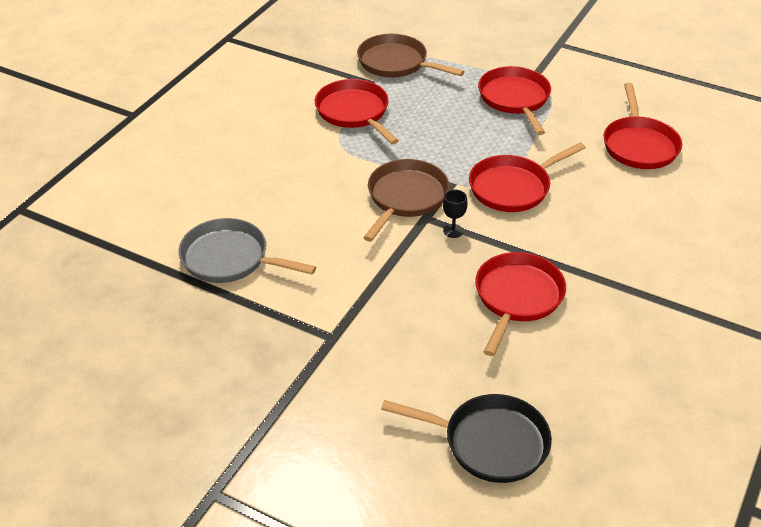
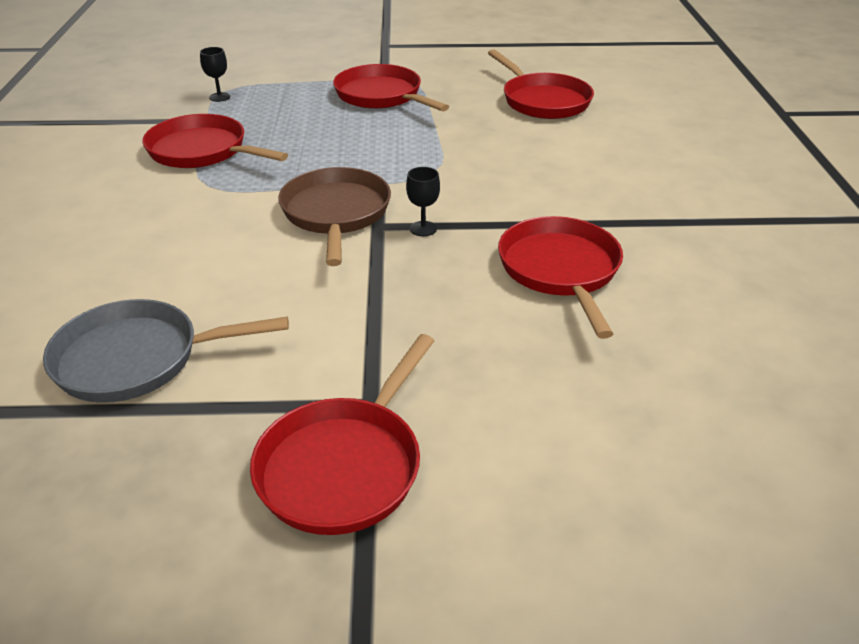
camera: 30 degrees left, 5 degrees down
(396, 63) = (219, 97): brown pan -> black goblet
(489, 442) = (693, 449): black pan -> none
(513, 187) = (453, 168): red pan -> red pan (345, 465)

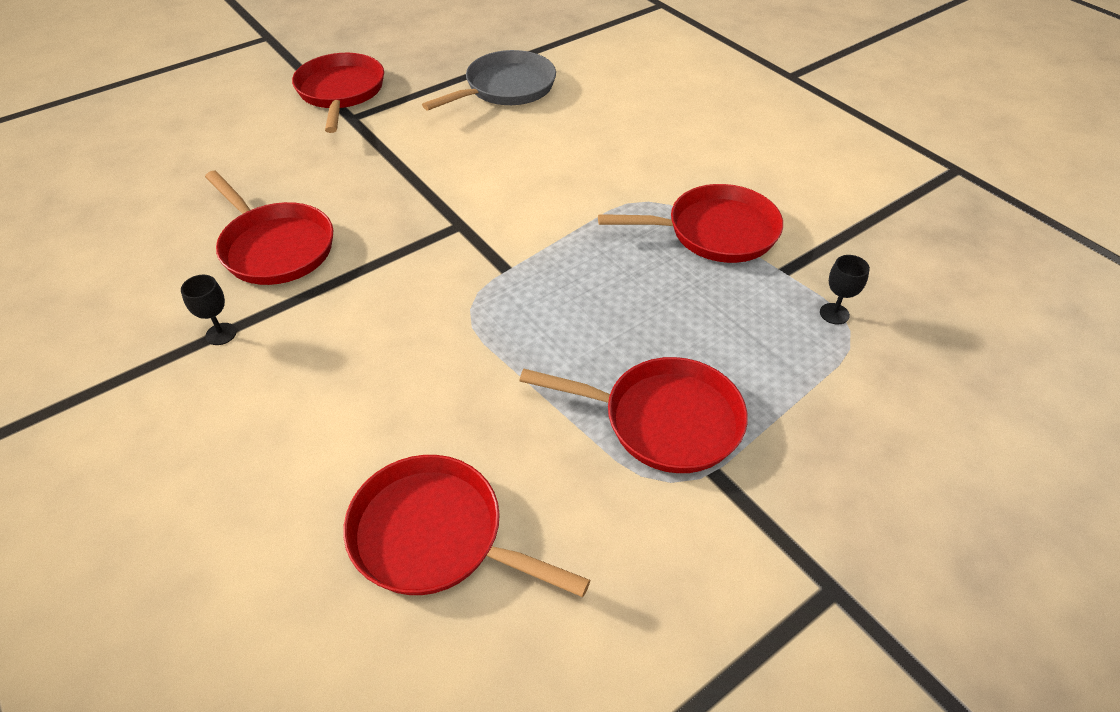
camera: 145 degrees right, 10 degrees up
(336, 214) = (507, 220): brown pan -> none
(423, 229) = (420, 238): black goblet -> black goblet (221, 334)

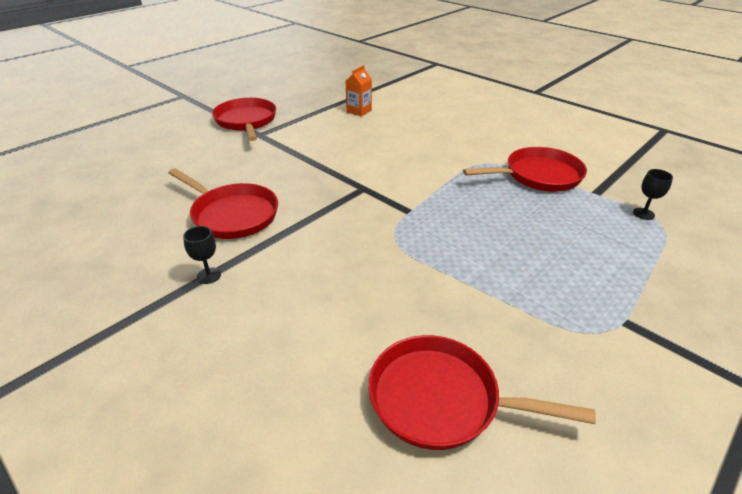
camera: 10 degrees left, 10 degrees down
(505, 88) = (359, 111): grey pan -> orange carton
(663, 420) = (570, 292): red pan -> none

